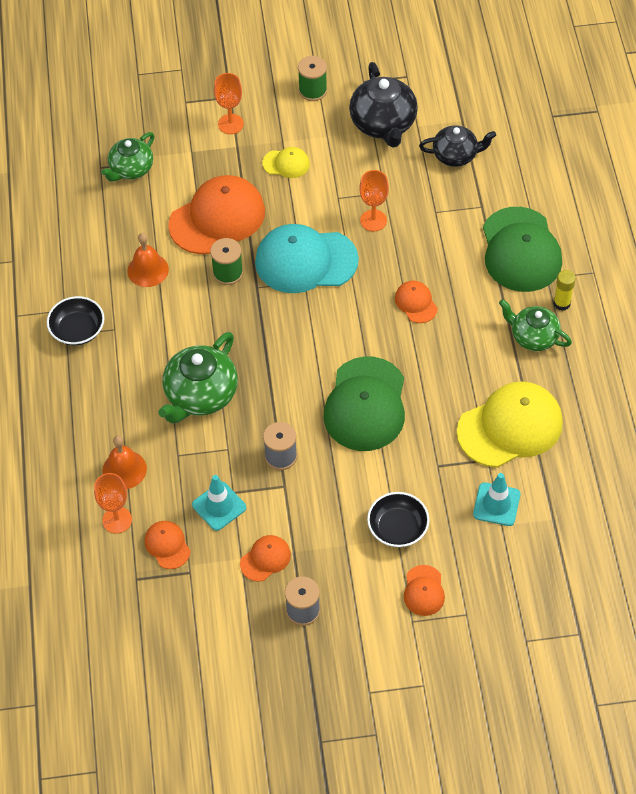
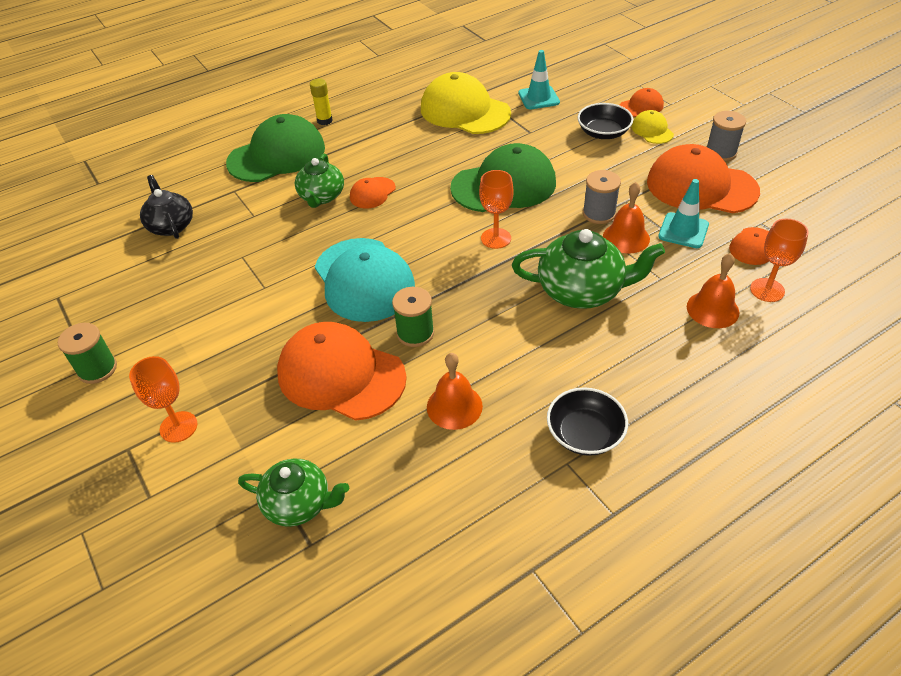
camera: 115 degrees left, 10 degrees down
(238, 459) = (626, 237): none -> orange bell
(265, 559) = (701, 186): orange cap -> orange cap, size x2.10
(286, 163) = (229, 347): yellow cap -> yellow cap (652, 130)
(373, 220) = (284, 251): orange goblet -> orange goblet (496, 238)
(383, 124) = (140, 290): black teapot -> none
(533, 336) = (368, 124): green teapot -> green teapot (321, 197)

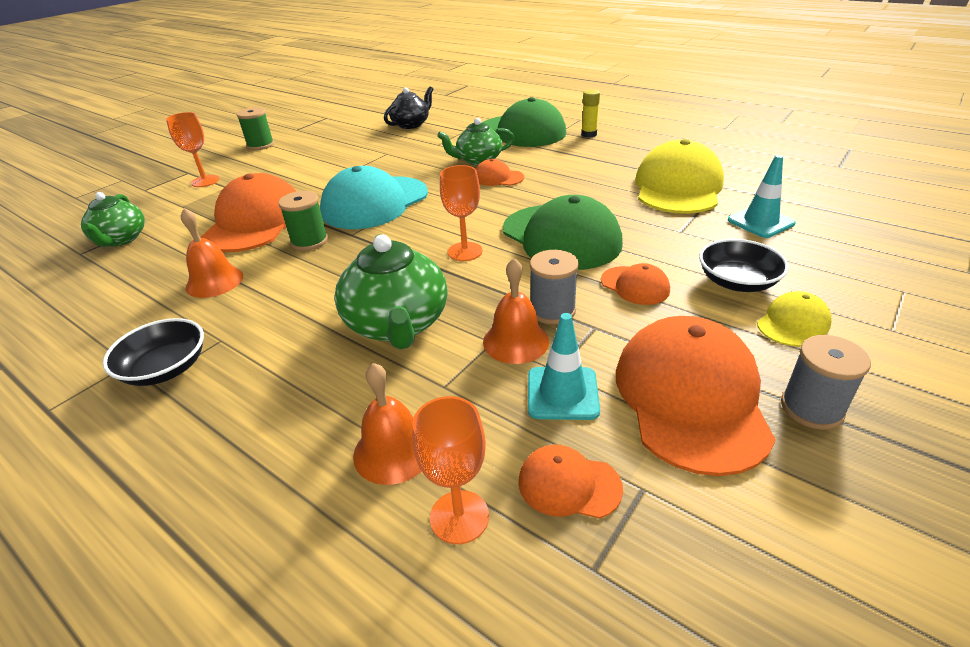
camera: 70 degrees right, 10 degrees down
(641, 106) = (846, 302): orange cap -> orange cap (635, 285)

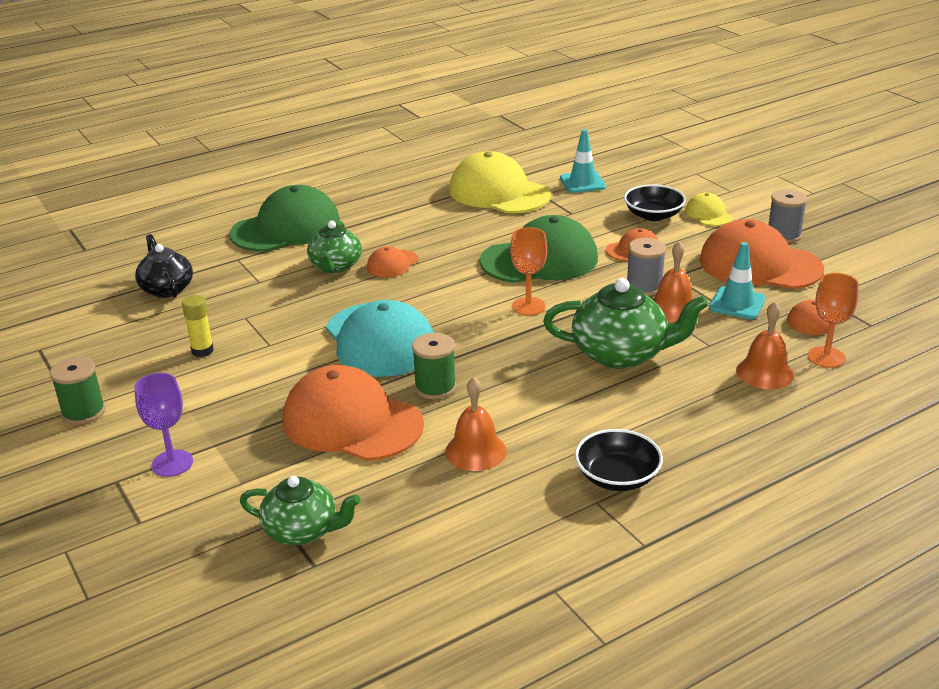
camera: 70 degrees left, 5 degrees down
(205, 181) = (172, 463): orange goblet -> purple goblet
(589, 134) = (341, 198): yellow glue stick -> yellow glue stick (202, 351)

